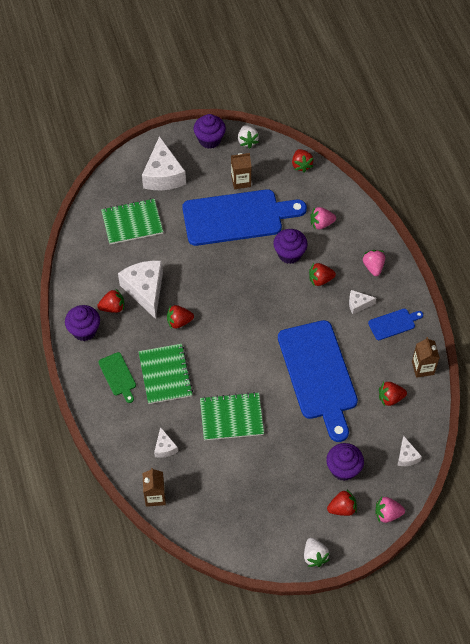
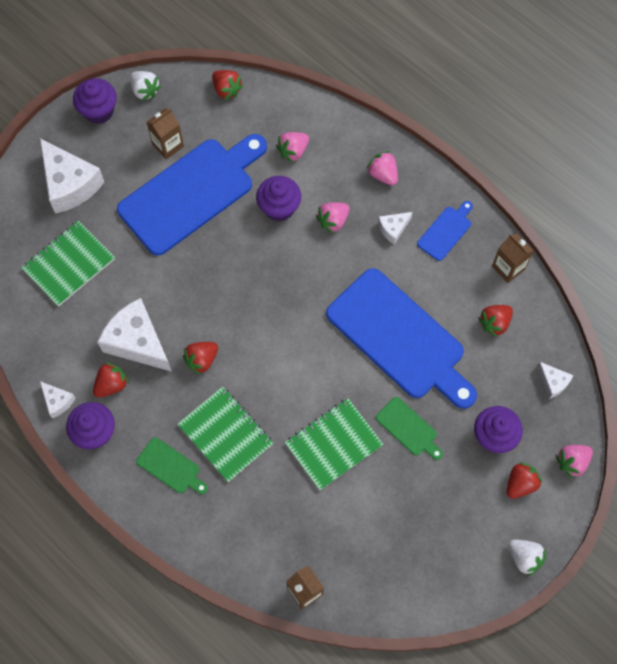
camera: 30 degrees left, 10 degrees up
(164, 447) = (279, 525): white cheese -> white cheese (57, 401)
(288, 433) = (408, 428): none -> green cutting board
(320, 280) = (333, 221): red strawberry -> pink strawberry

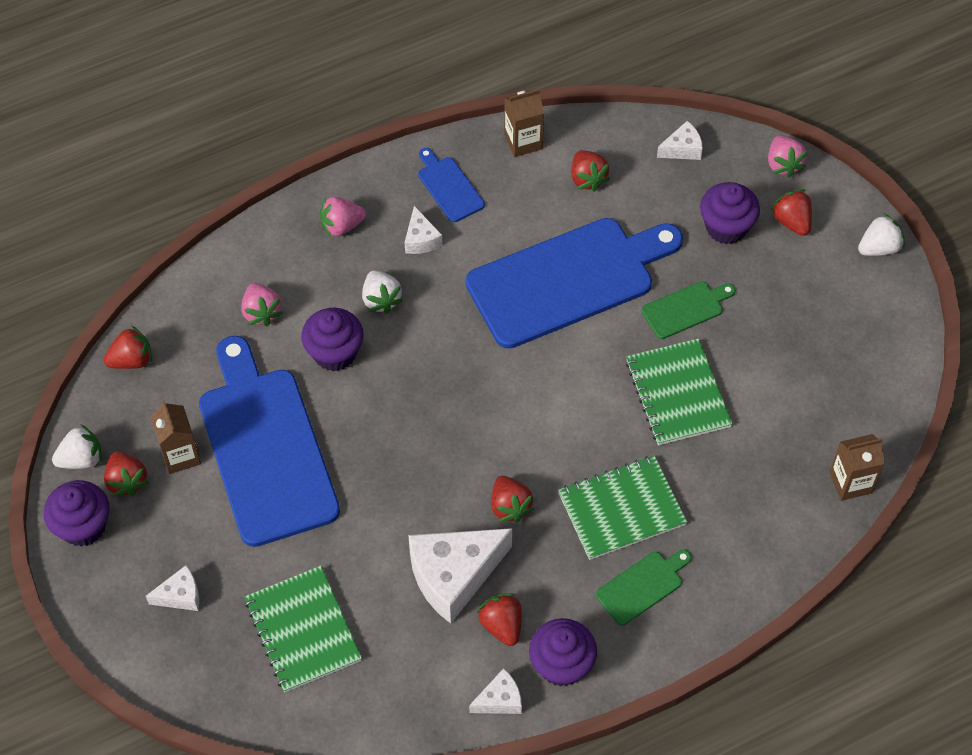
camera: 70 degrees left, 10 degrees down
(70, 184) = (180, 595): white cheese -> white cheese, size x0.49
(138, 122) = (127, 481): none -> red strawberry
(333, 221) = (381, 299): pink strawberry -> white strawberry

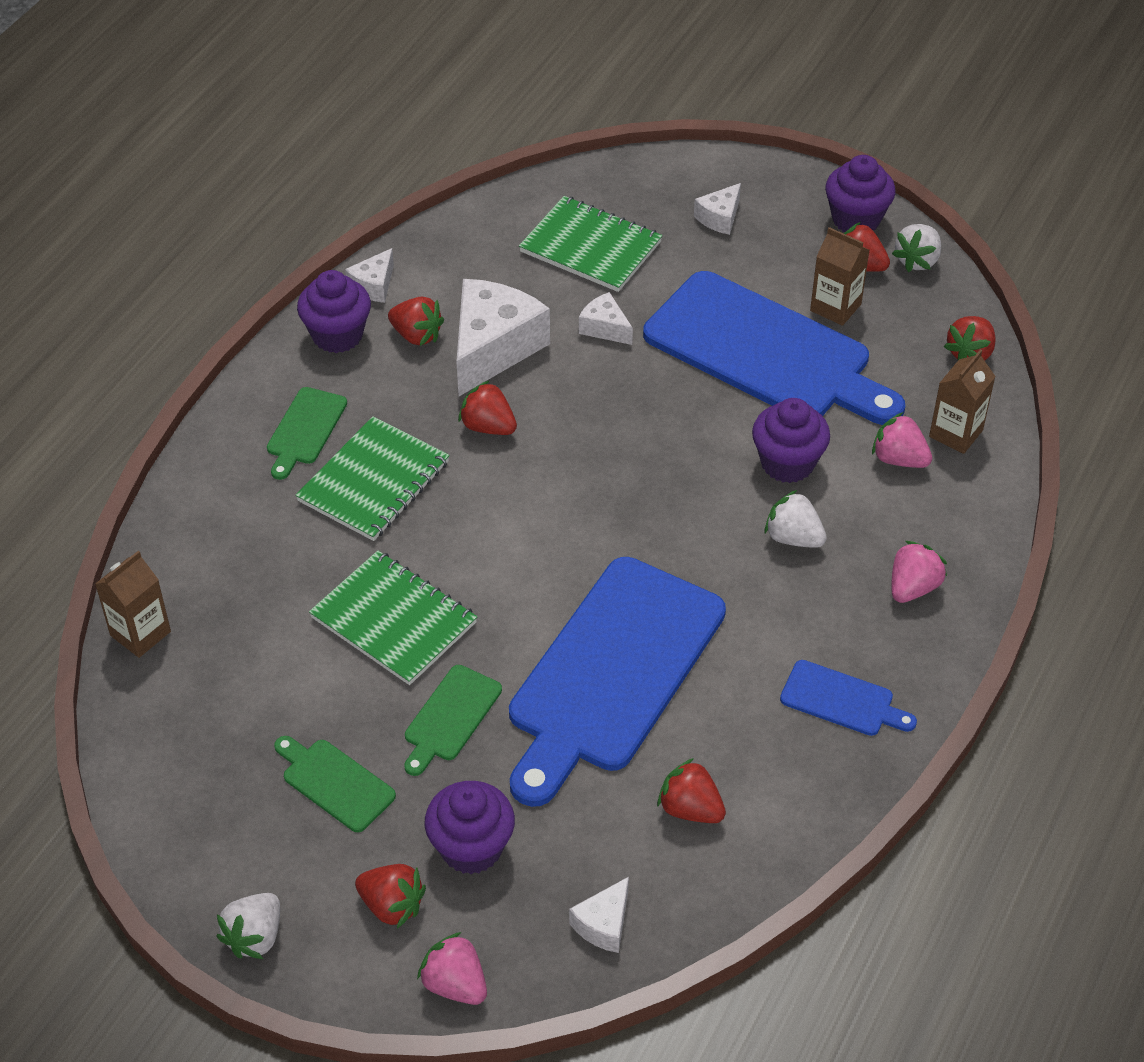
camera: 145 degrees right, 10 degrees down
(421, 239) = (814, 623): white cheese -> white cheese (605, 328)
(523, 141) = (809, 810): brown carton -> brown carton (956, 433)
(781, 309) = (334, 783): none -> green cutting board

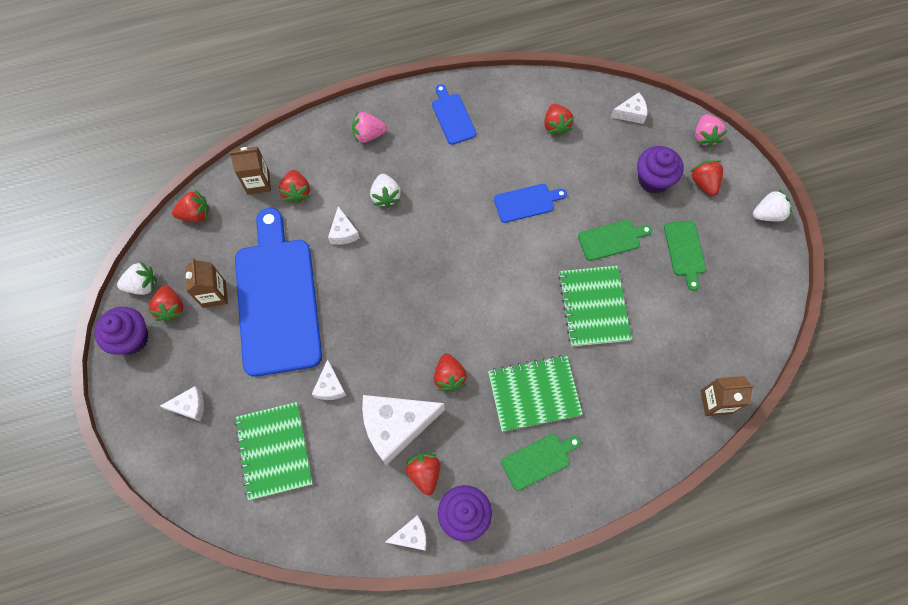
camera: 135 degrees left, 20 degrees up
(612, 672) = (526, 202): blue cutting board -> blue cutting board, size x0.43
(787, 463) = (343, 232): purple cupcake -> white cheese
(899, 459) = (297, 192): pink strawberry -> red strawberry

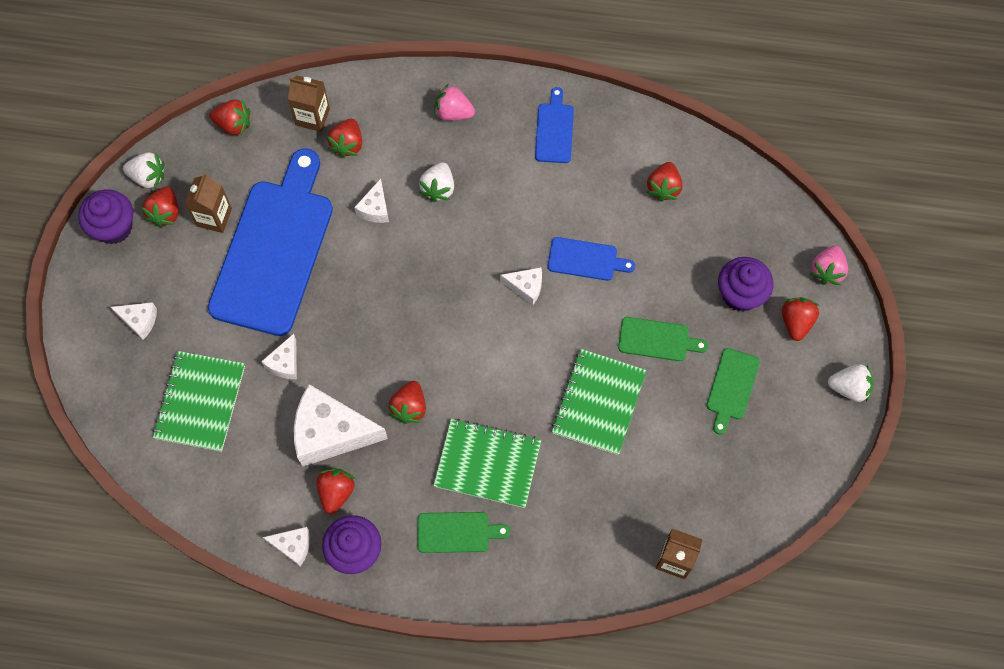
camera: 25 degrees right, 0 degrees up
(631, 113) = (756, 209): white cheese -> white cheese (526, 287)

